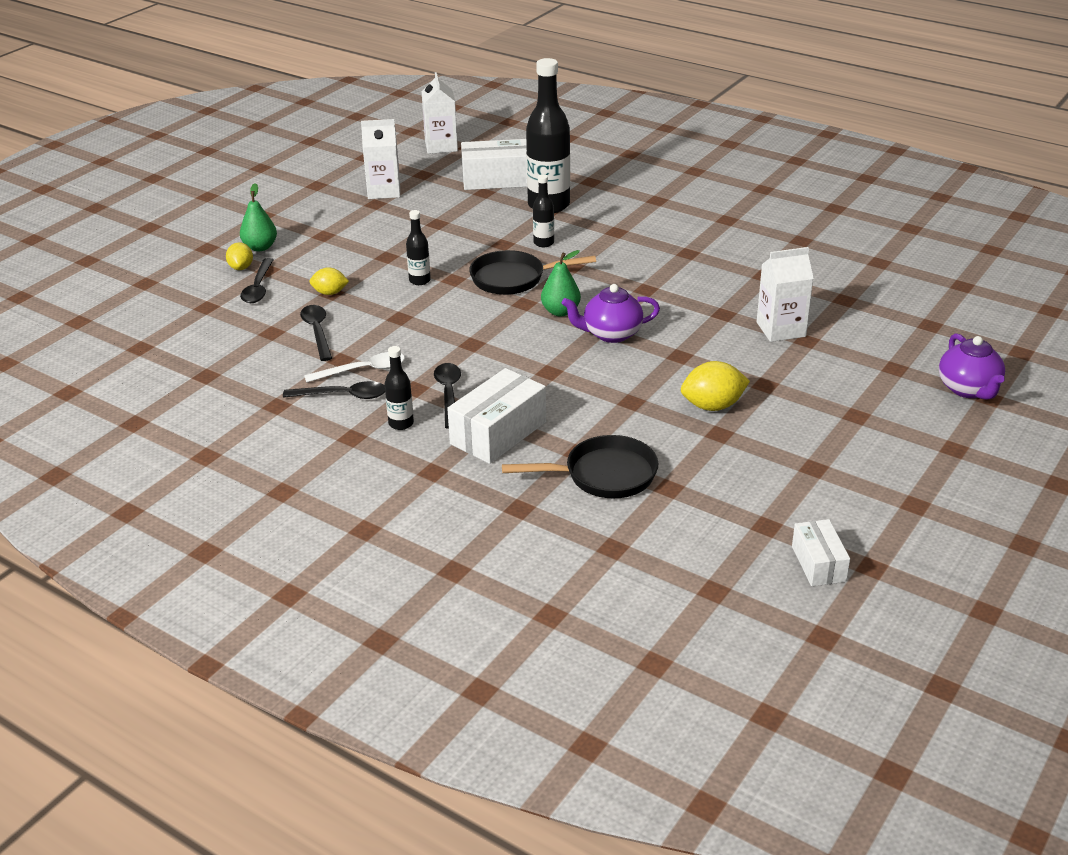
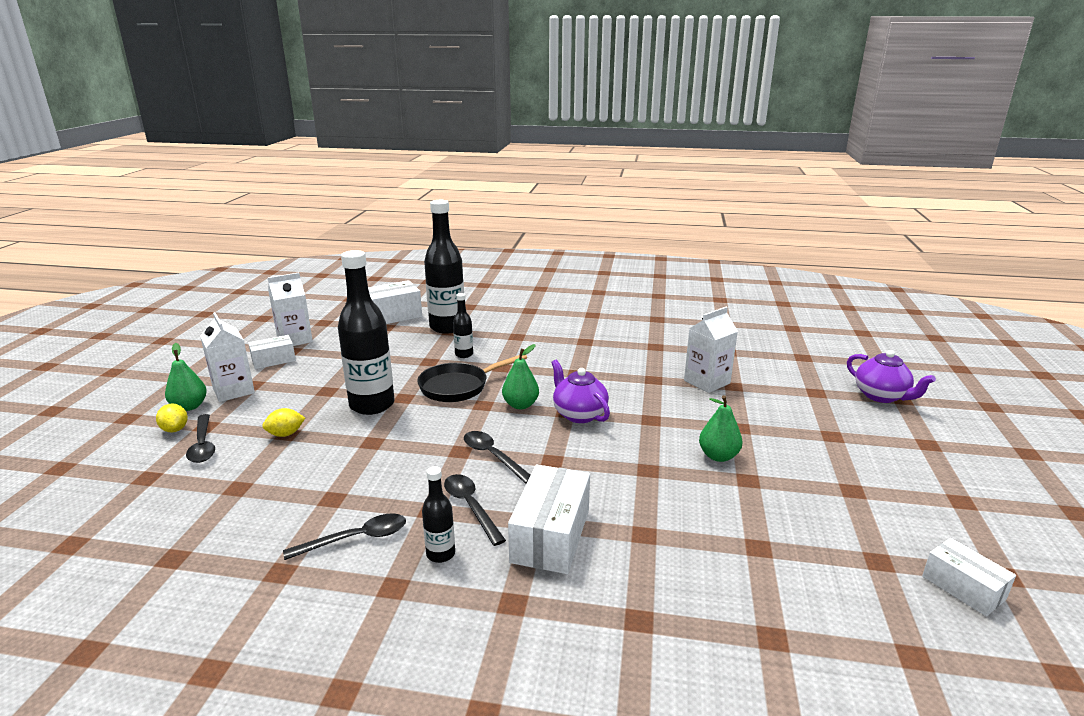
camera: 25 degrees left, 10 degrees down
(317, 332) = (291, 475): black spoon -> black spoon (493, 456)
(353, 212) = (273, 360): none -> white box
(363, 370) = (363, 504): white spoon -> none
(419, 280) = (372, 405): black bottle -> black bottle, size x2.13
(441, 146) = (327, 301): white carton -> white carton (233, 391)
(603, 475) = (688, 552): black pan -> none
(611, 334) = (579, 414): purple teapot -> purple teapot turned 90 degrees clockwise
(713, 406) = (718, 456): yellow lemon -> green pear

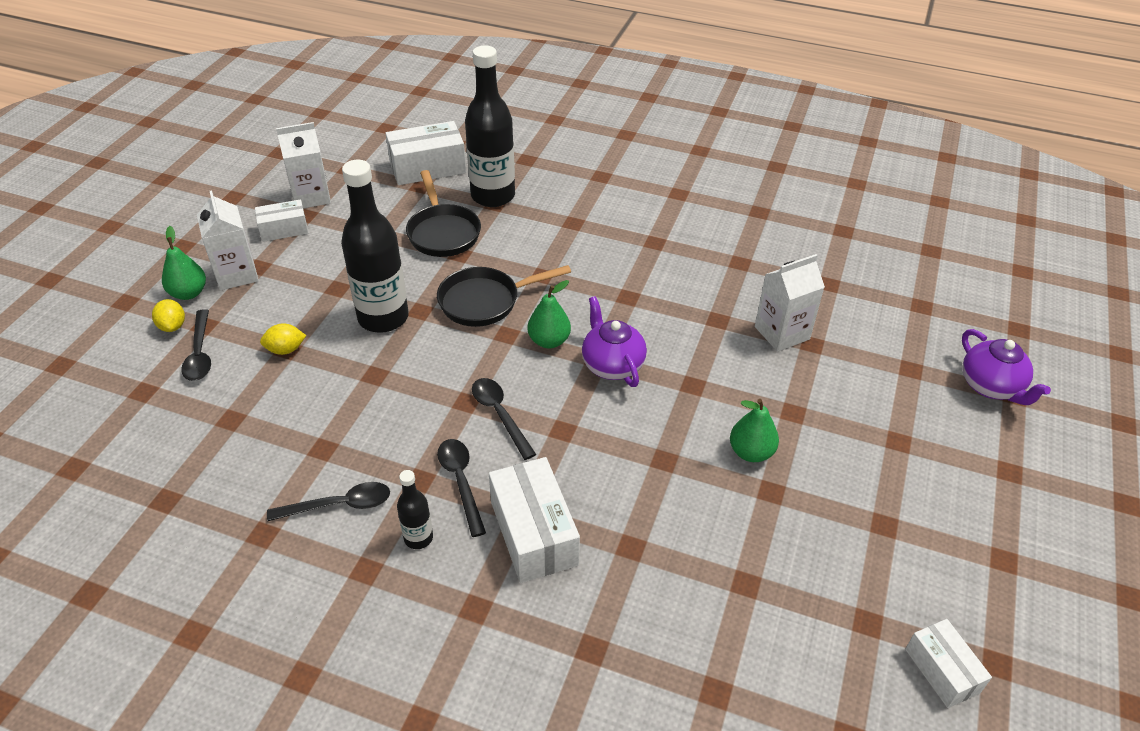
camera: 10 degrees right, 20 degrees up
(411, 350) = (443, 232): none -> black pan
(464, 354) = (502, 247): black bottle -> none
(550, 535) = (533, 533): white box -> white box turned 45 degrees counterclockwise

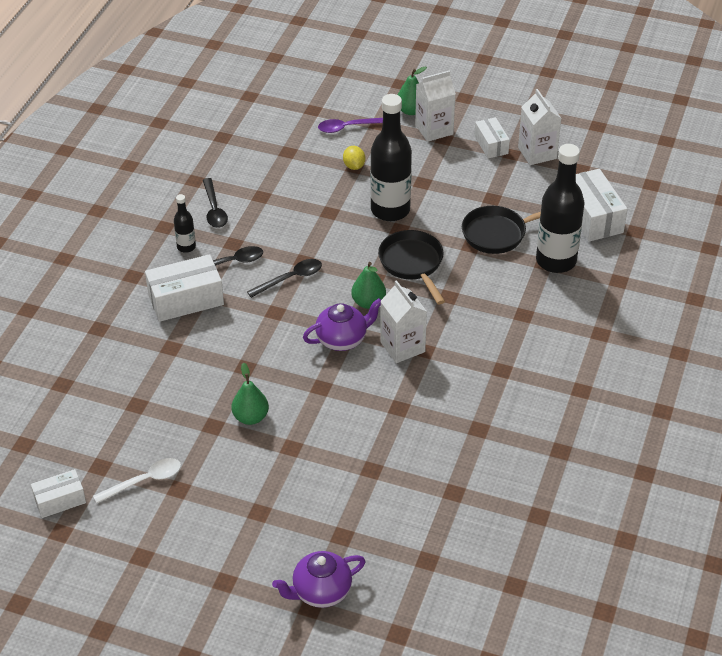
camera: 90 degrees right, 0 degrees up
(172, 326) = (375, 110): yellow lemon -> none
(200, 353) = (349, 127): black spoon -> purple spoon
(782, 333) = (384, 450): white carton -> white carton (402, 347)
(881, 564) = (144, 481): none -> white spoon

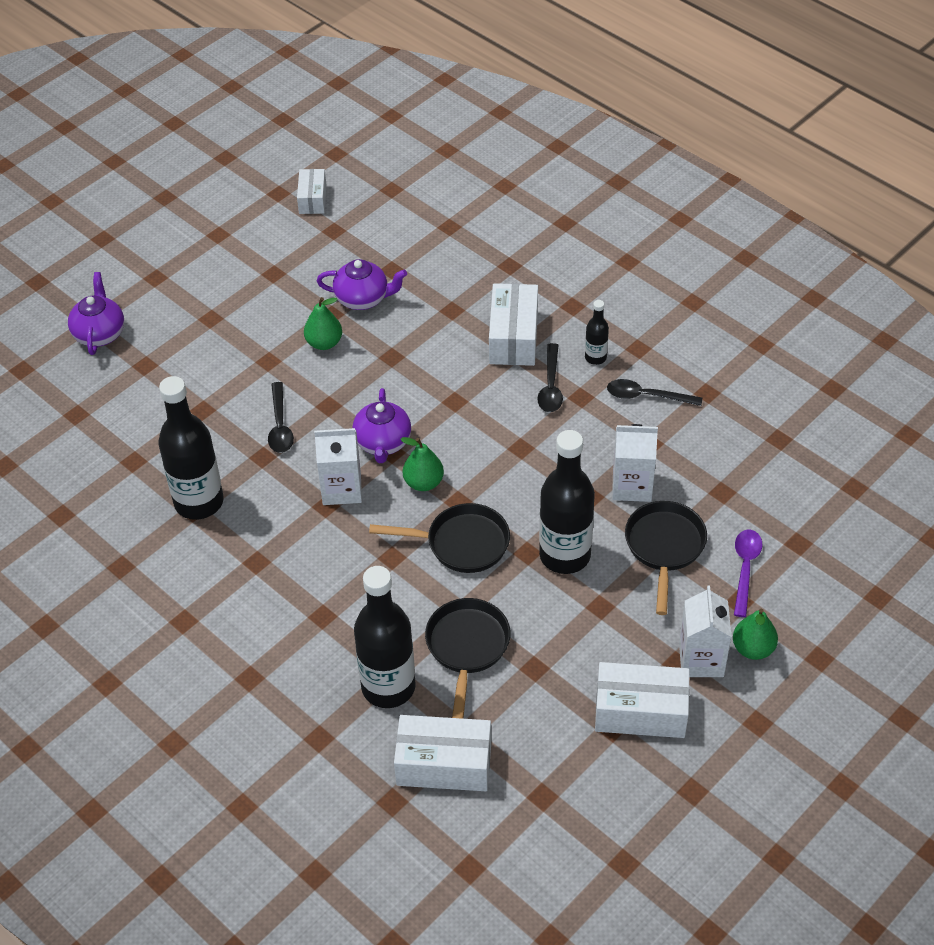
camera: 115 degrees right, 5 degrees up
(144, 481) = (297, 254): white spoon -> none
(183, 411) = (363, 299): none -> purple teapot
(290, 278) = (498, 428): black spoon -> black spoon (280, 426)
(354, 166) = (664, 548): yellow lemon -> black pan
(468, 429) = (199, 502): none -> black bottle
(491, 145) = (640, 711): white box -> white box, size x1.65
(537, 153) = (599, 758): white carton -> white carton (632, 486)

